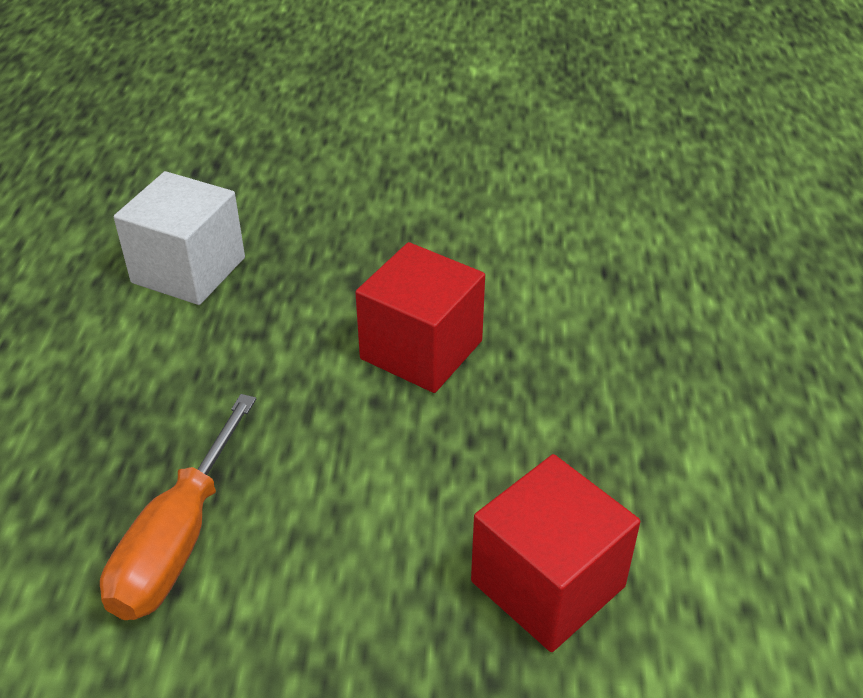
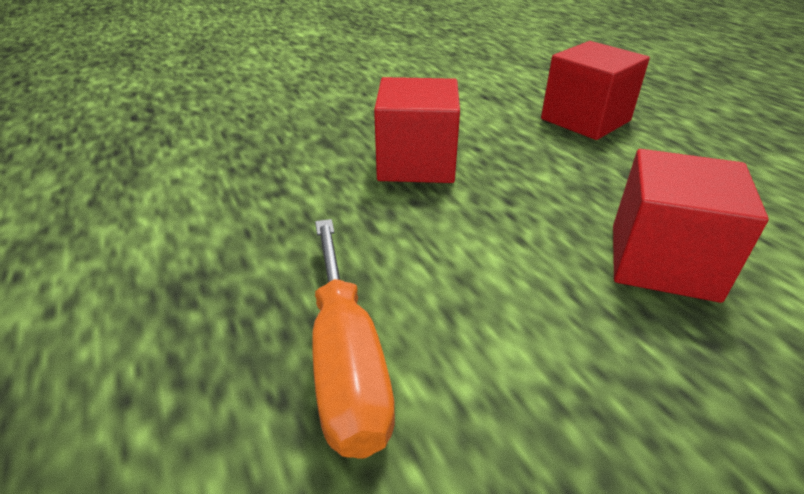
camera: 30 degrees left, 5 degrees down
(188, 270) = (179, 171): white cube -> none
(692, 360) = (585, 120): none -> red cube

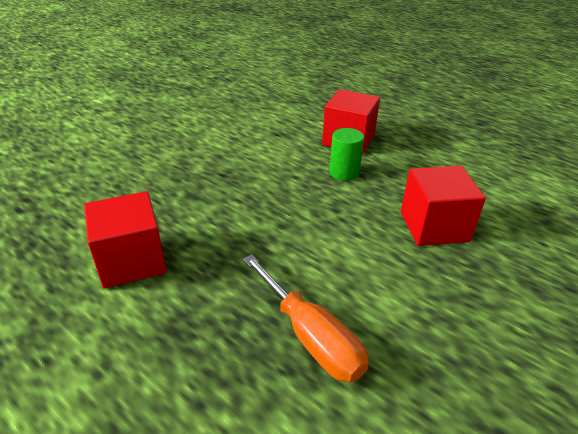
camera: 25 degrees left, 0 degrees up
(416, 163) = (265, 197): red cube -> red cube (132, 261)
(552, 157) = (344, 172): none -> green cylinder

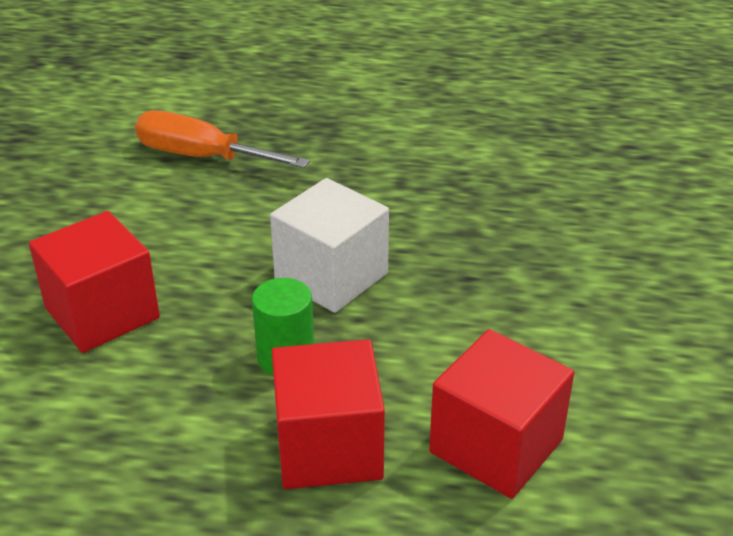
camera: 150 degrees right, 0 degrees up
(132, 261) = (433, 149): red cube -> red cube (496, 446)
(291, 199) = (331, 276): none -> white cube

